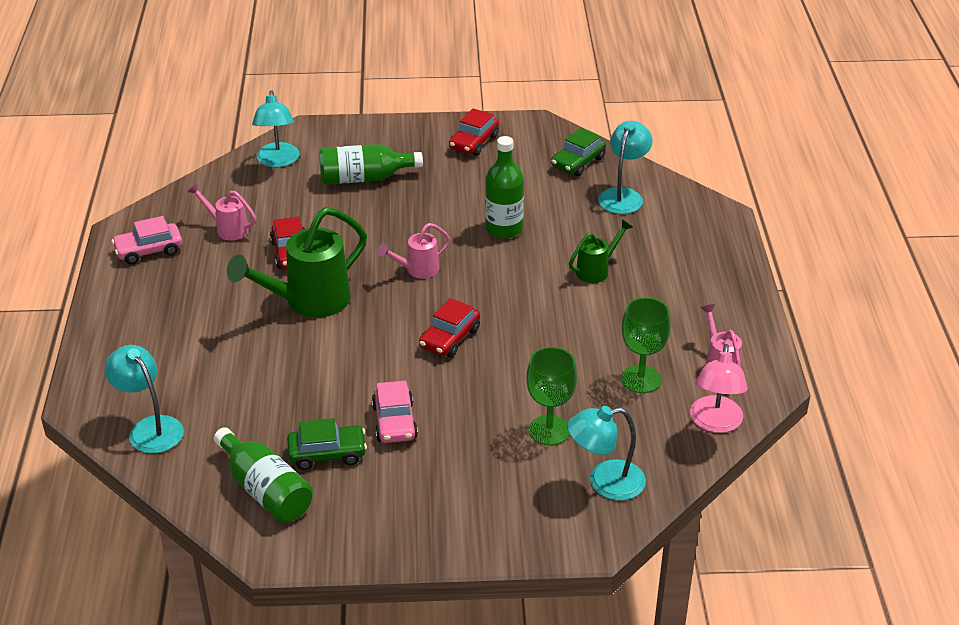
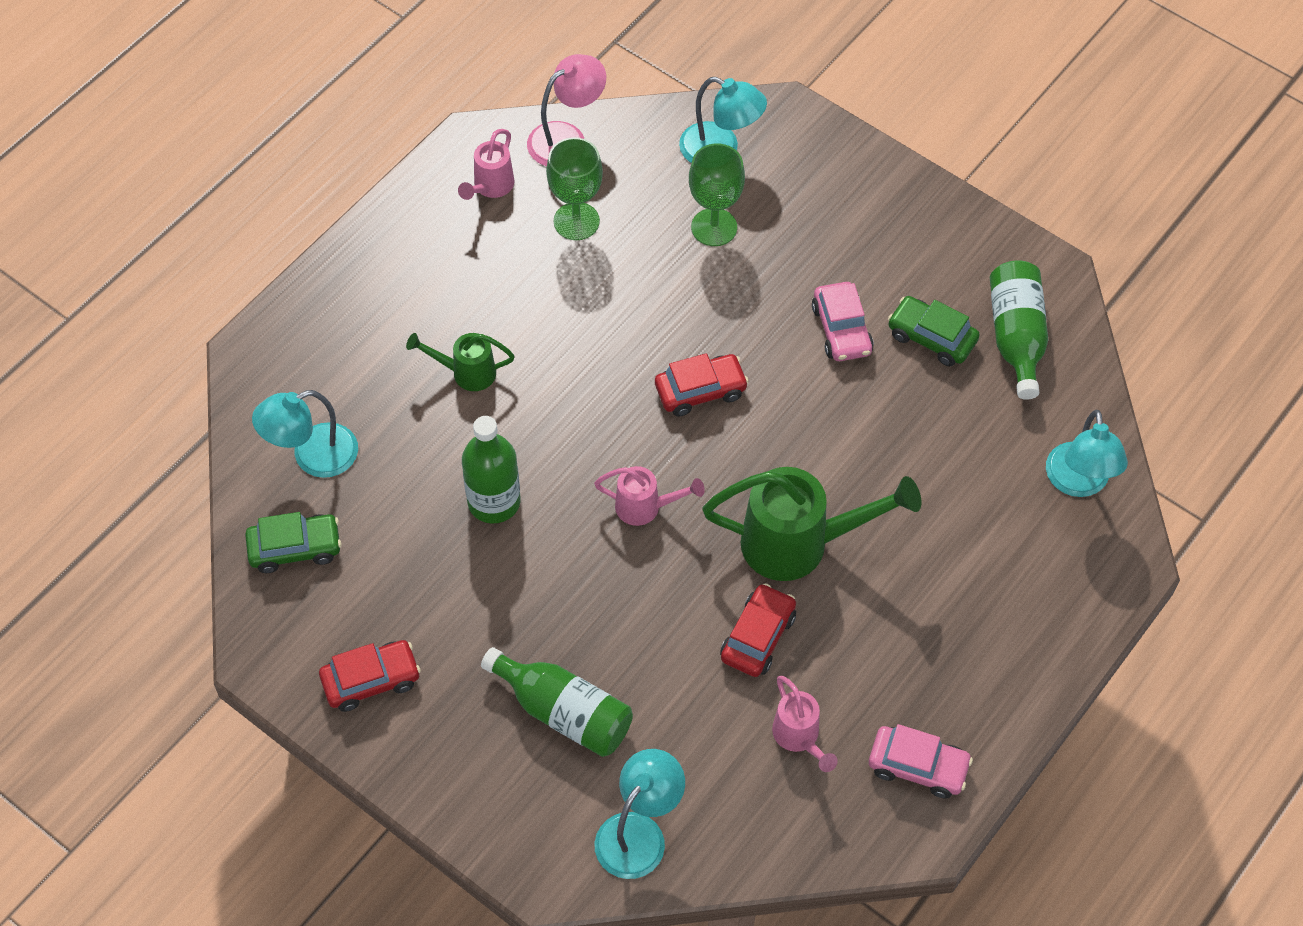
camera: 140 degrees left, 20 degrees up
(395, 422) = (841, 330): pink car -> pink car turned 135 degrees clockwise

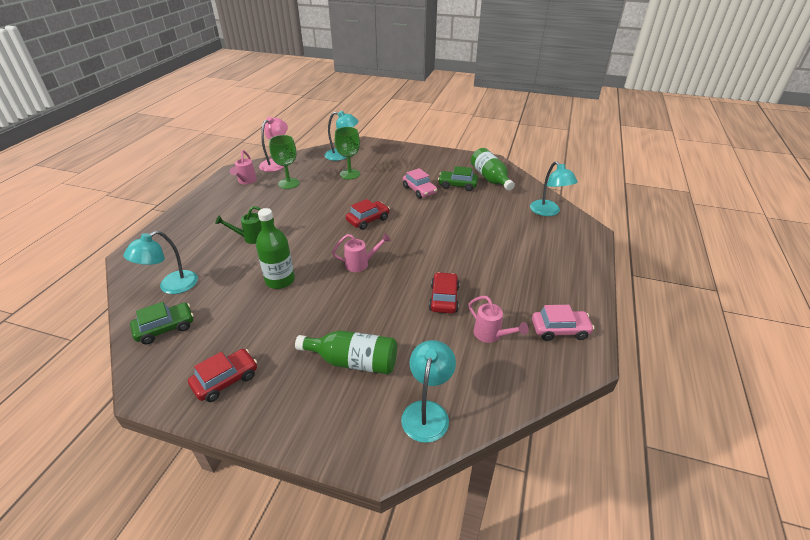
camera: 20 degrees left, 20 degrees down
(800, 544) = (443, 259): green watering can -> none

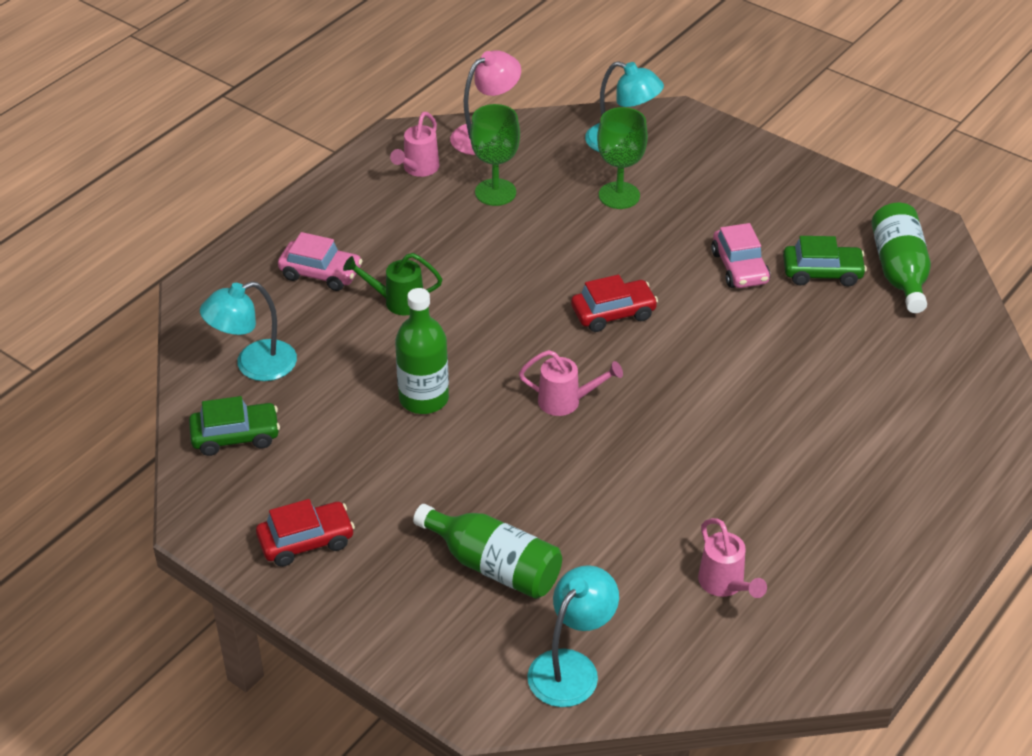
camera: 20 degrees right, 5 degrees up
(444, 298) = (679, 502): red car -> none
(457, 185) = (822, 272): green car -> green car turned 150 degrees clockwise
(548, 212) = (971, 379): turquoise lamp -> none
(560, 330) = (843, 608): pink car -> pink car (321, 273)

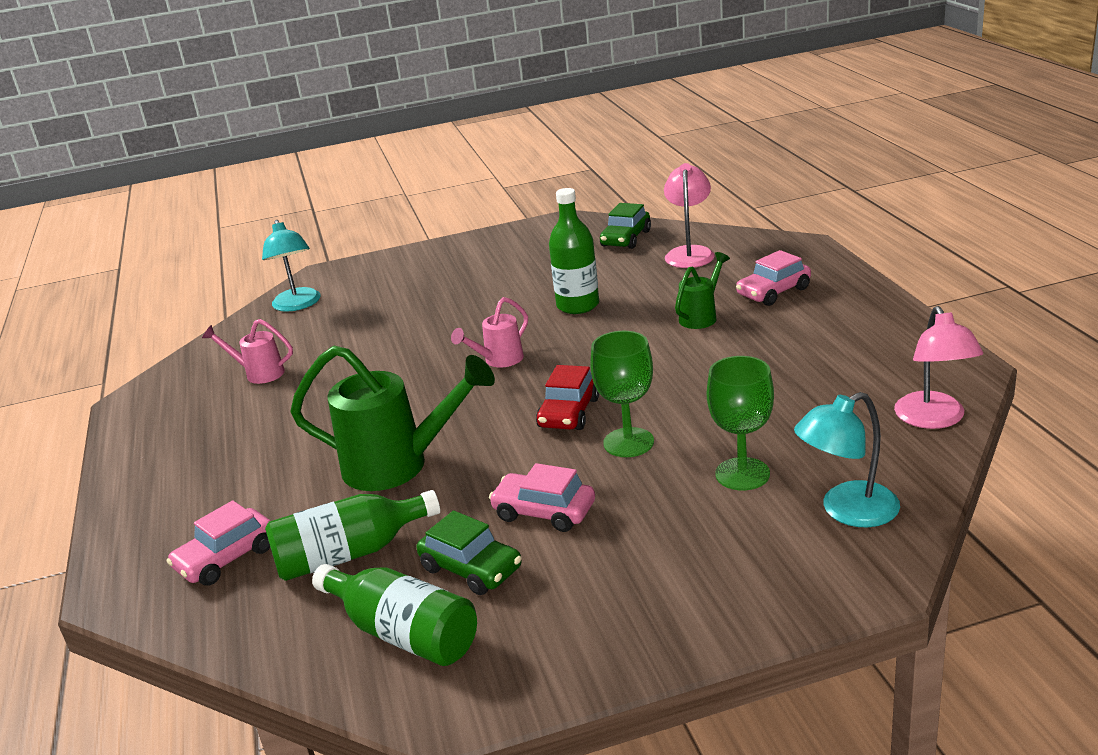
camera: 130 degrees right, 15 degrees down
(254, 365) = (690, 253): turquoise lamp -> pink lamp
(306, 541) = (507, 247): red car -> none
(418, 169) = (896, 365): pink watering can -> none
(494, 566) = (401, 298): green bottle -> green bottle (349, 554)
(495, 192) = (817, 399): green goblet -> green goblet (628, 442)
(761, 374) = (400, 465): none -> green watering can
(822, 272) = (471, 568): green car -> green car turned 90 degrees counterclockwise
(939, 403) = (226, 558): none -> pink car

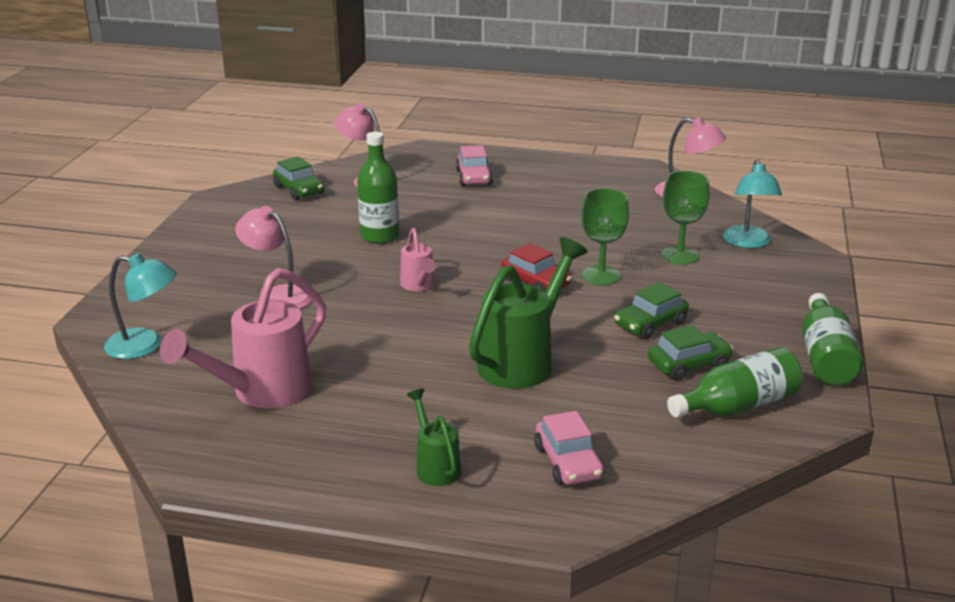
camera: 65 degrees left, 0 degrees up
(258, 373) = (261, 393): pink watering can -> pink watering can, size x1.90
(349, 554) = (622, 407): green bottle -> green bottle (825, 357)
(419, 313) = (277, 295): none -> pink lamp
(544, 512) = (650, 324): pink car -> green car
(701, 316) = (469, 206): green watering can -> green watering can (435, 466)

